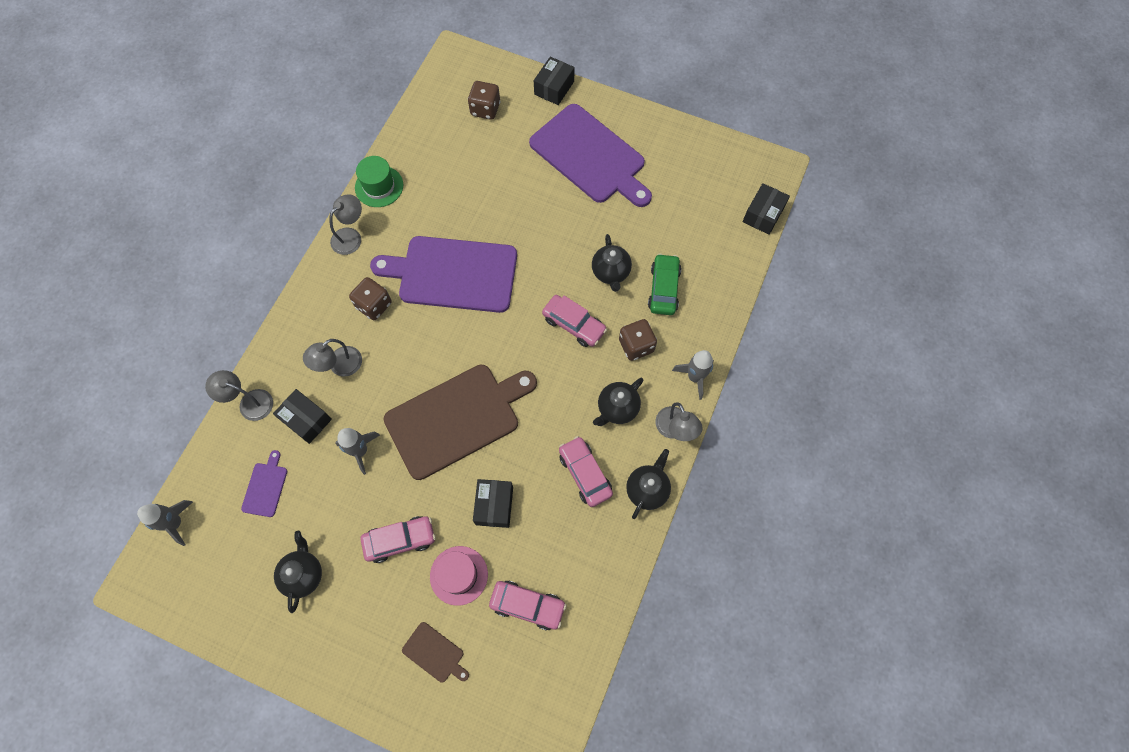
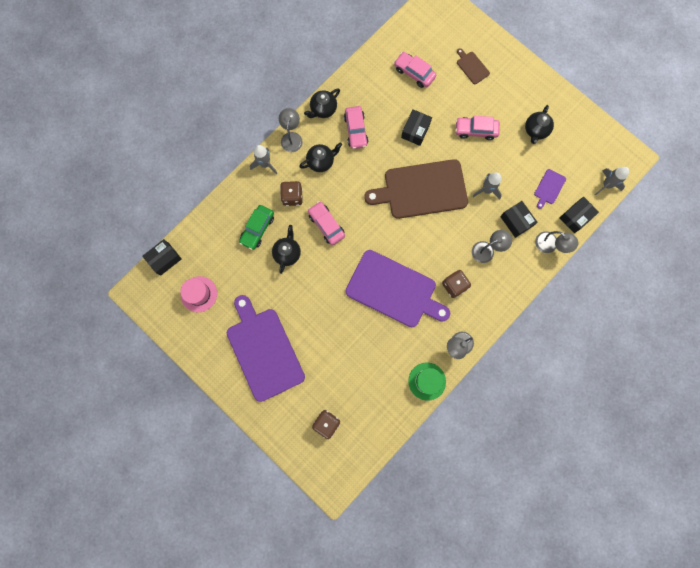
camera: 160 degrees left, 10 degrees up
(459, 575) = (447, 101): pink hat -> pink hat (199, 294)
(554, 88) = (266, 424): black box -> black box (575, 217)

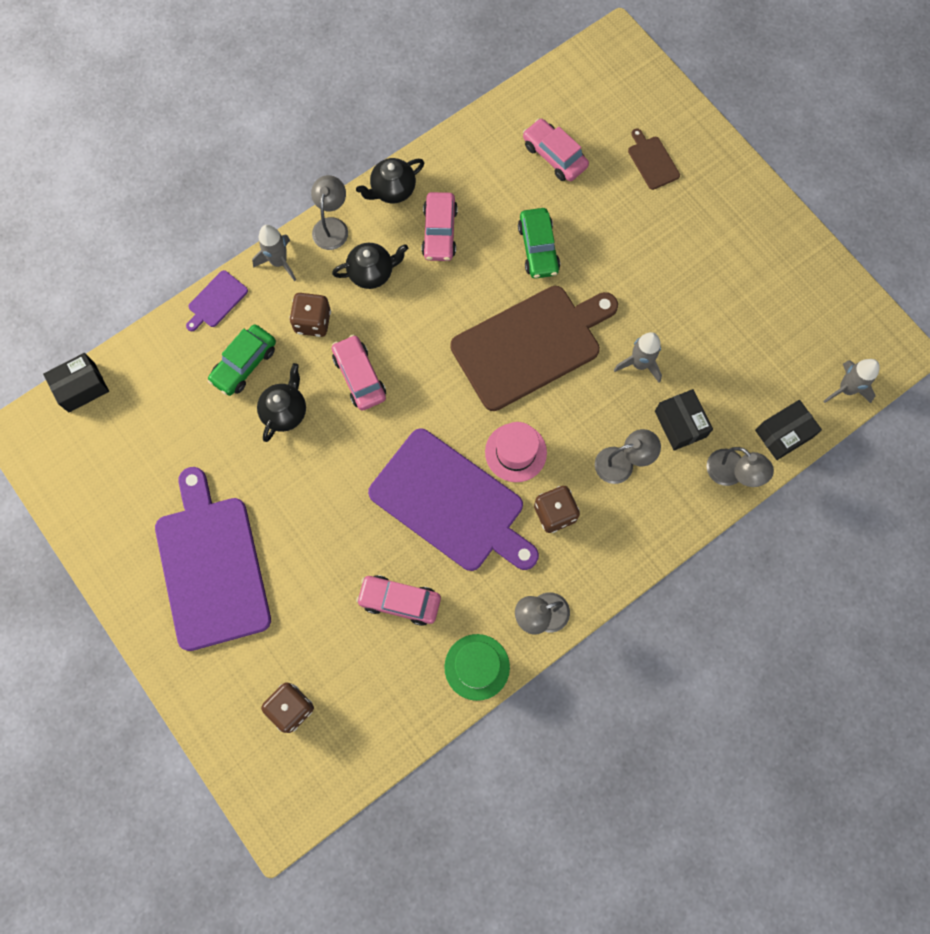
camera: 10 degrees right, 5 degrees down
(199, 294) = (124, 453): pink hat -> pink hat (515, 452)
(415, 131) = (538, 248): black box -> green car
(422, 189) = (530, 345): brown cutting board -> brown cutting board turned 150 degrees clockwise
(475, 130) = (639, 264): pink car -> pink car (399, 601)
(535, 131) = (740, 280): black teapot -> none
(549, 188) = (746, 378): purple cutting board -> purple cutting board (216, 301)

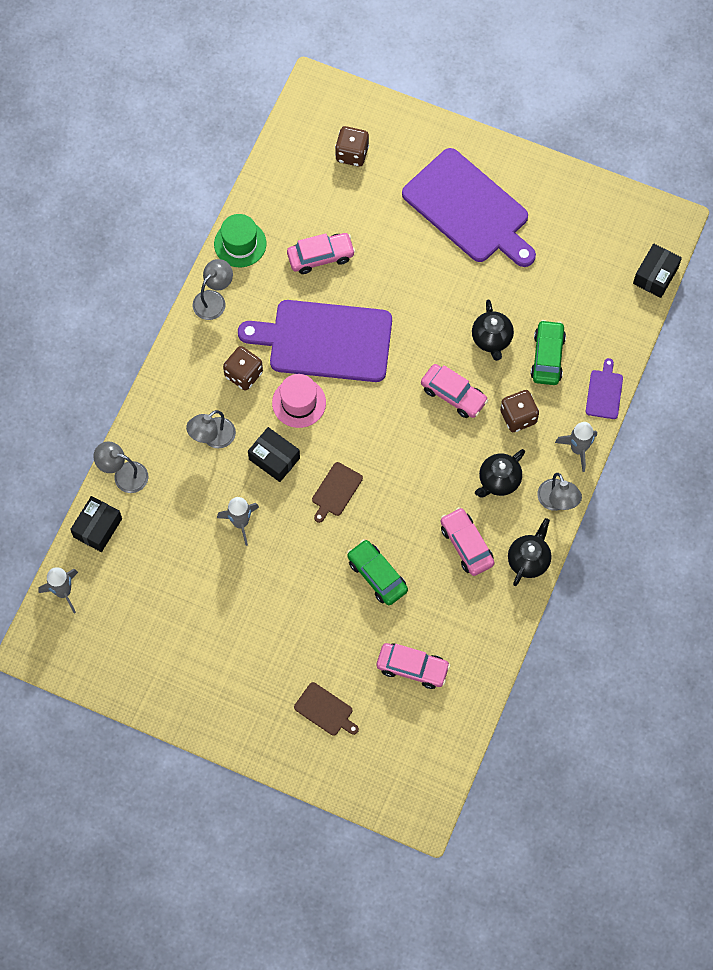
camera: 150 degrees right, 5 degrees down
(530, 345) = (336, 491): brown cutting board -> brown cutting board, size x0.42
(680, 424) = (183, 492): black box -> black box (274, 459)

